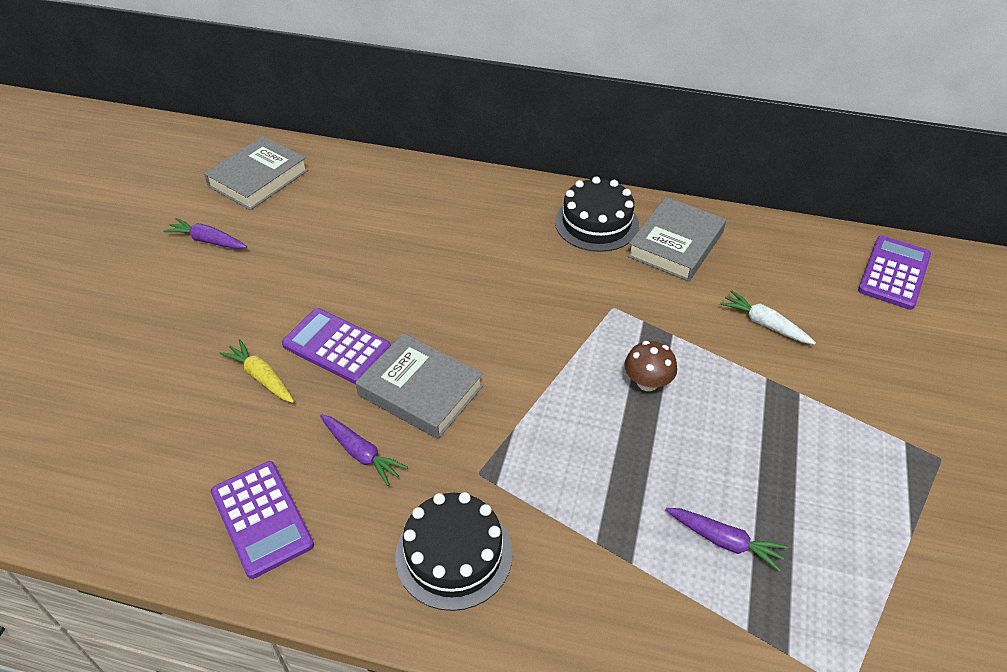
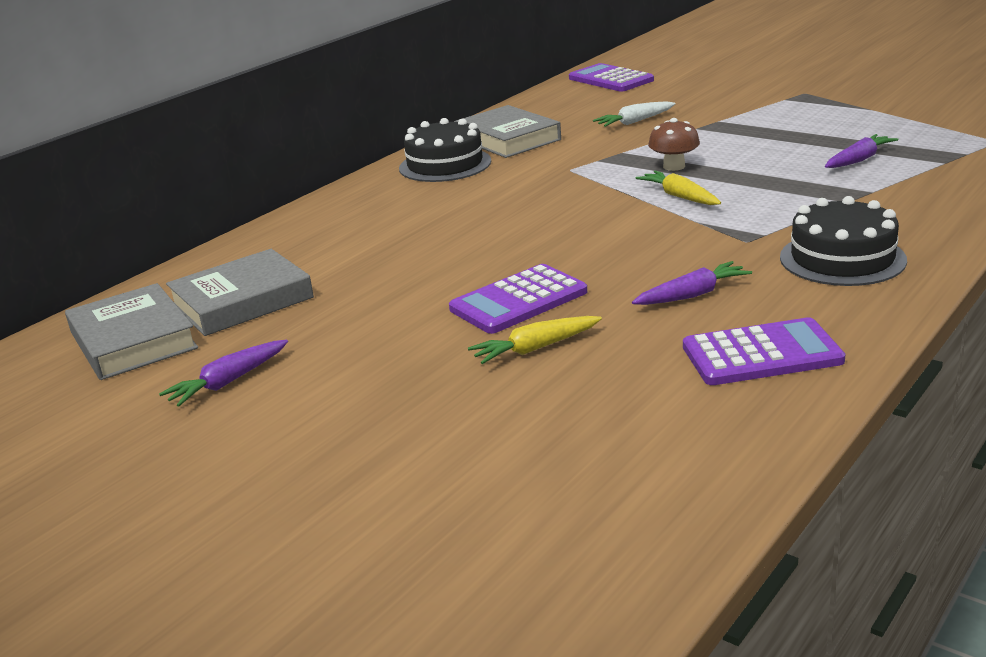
camera: 65 degrees left, 20 degrees down
(420, 391) = (620, 260): grey book -> grey book (242, 301)
(570, 402) = (680, 196): none -> yellow carrot

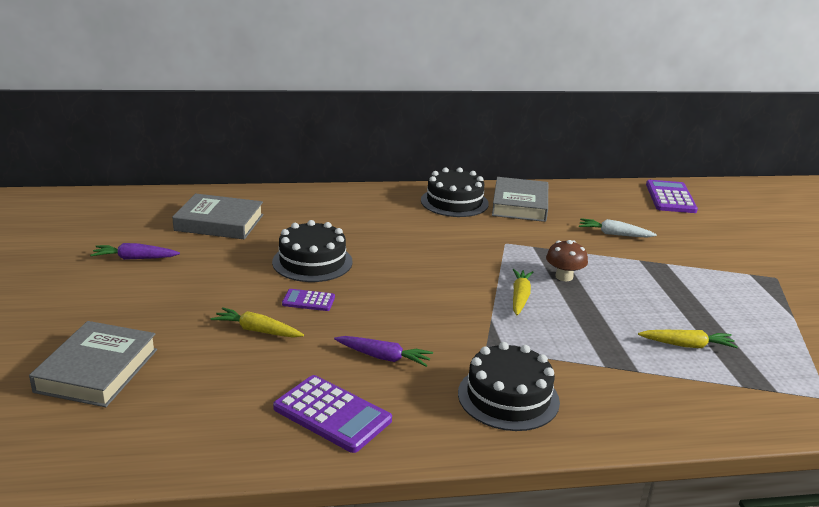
camera: 40 degrees right, 0 degrees up
(133, 340) = (151, 215): grey book -> grey book (97, 370)
(437, 273) = (312, 262): none -> black cake
(518, 300) = (308, 301): purple calculator -> purple calculator, size x0.56
(859, 160) = (687, 345): purple carrot -> yellow carrot

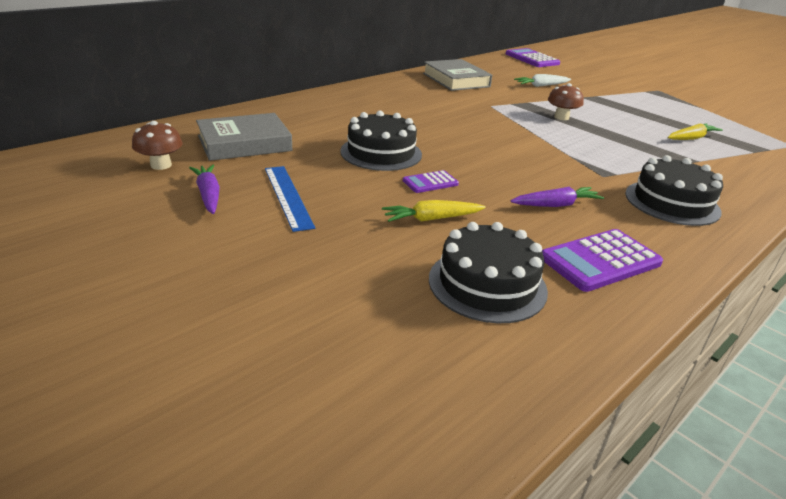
camera: 35 degrees left, 5 degrees up
(97, 370) = (347, 310): grey book -> none
(135, 258) = (208, 195): purple carrot -> purple carrot turned 105 degrees clockwise
(138, 225) = (161, 165): none -> brown mushroom
(183, 276) = (288, 196): none -> blue ruler
(332, 414) = (600, 261): purple calculator -> purple calculator turned 150 degrees clockwise
(454, 202) = (410, 87): black cake -> black cake (487, 284)
(520, 297) = (561, 137): yellow carrot -> none

